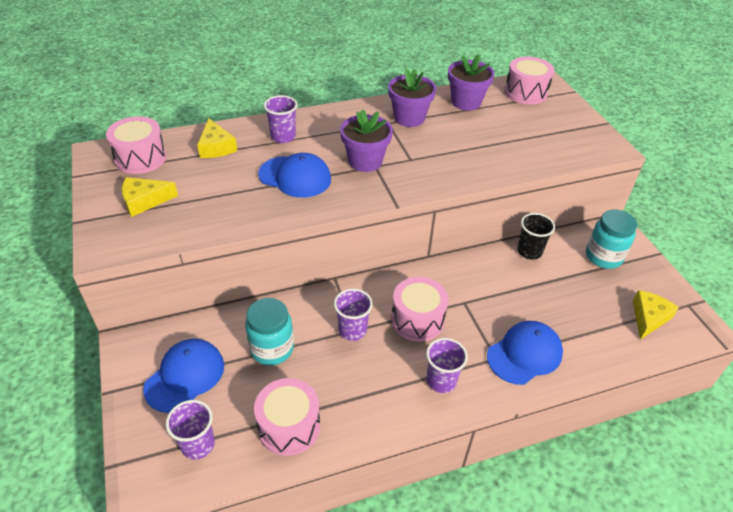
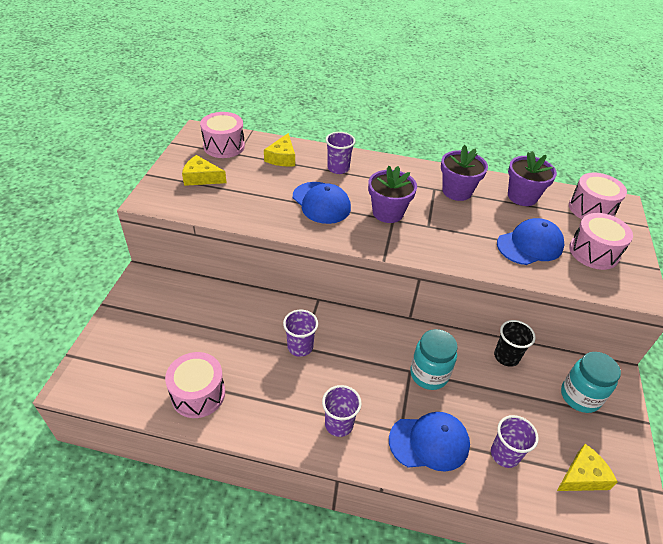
camera: 30 degrees right, 0 degrees up
(185, 376) = (159, 319): blue cap -> blue cap (530, 245)
(198, 445) = (130, 372): purple cup -> purple cup (505, 454)
(272, 349) = (230, 330): turquoise jar -> turquoise jar (429, 374)
(417, 319) = (358, 365): pink drum -> pink drum (593, 252)

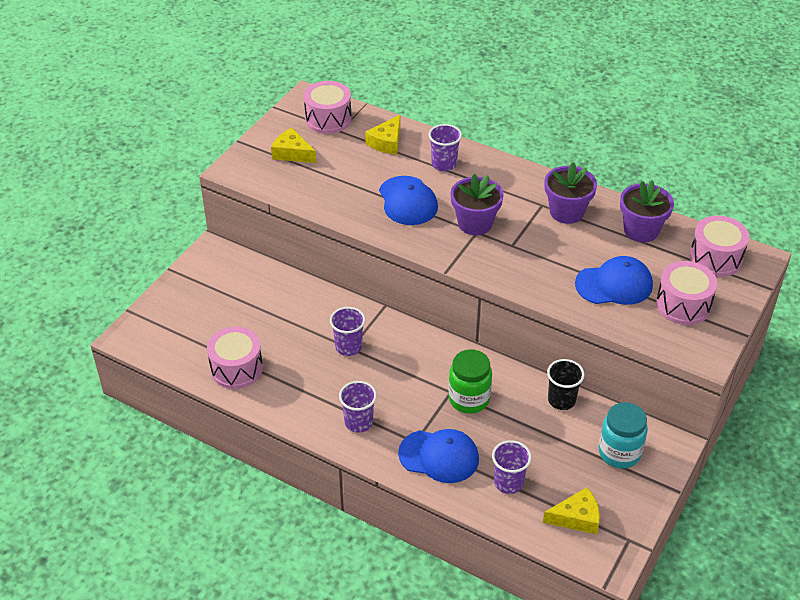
camera: 20 degrees right, 0 degrees up
(429, 374) = (469, 399): turquoise jar -> green jar

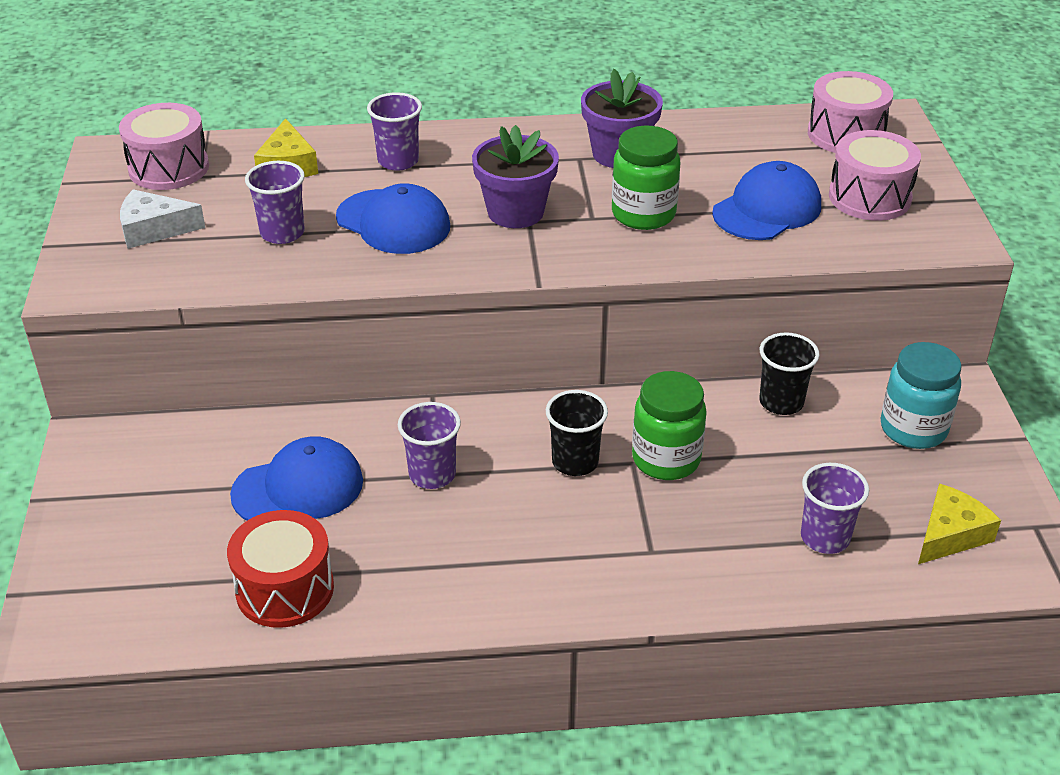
camera: 35 degrees left, 5 degrees down
(236, 368) = (285, 589): pink drum -> red drum
(292, 153) = (154, 229): yellow cheese -> white cheese
(358, 422) = (546, 568): purple cup -> purple cup (282, 233)
(422, 376) = (575, 462): none -> black cup
(439, 456) = (702, 553): blue cap -> blue cap (298, 488)
(541, 256) = (643, 214): none -> green jar
(641, 230) = (730, 139): purple flower pot -> none

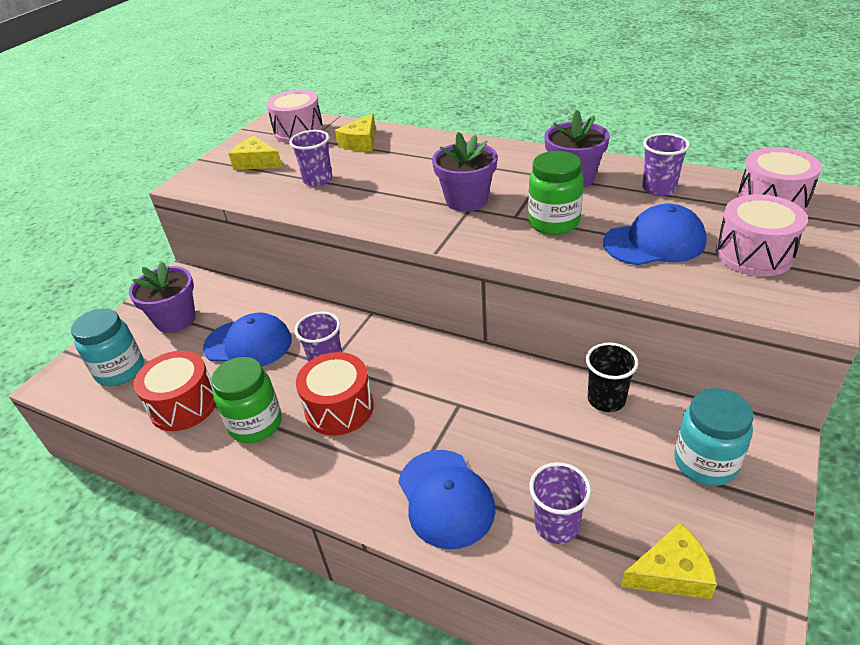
camera: 35 degrees right, 0 degrees up
(138, 585) = (120, 371): none -> turquoise jar
(150, 494) = (175, 319): none -> purple flower pot
(154, 229) = (256, 162): white cheese -> yellow cheese
(393, 222) = (385, 189): blue cap -> blue cap (445, 498)
(398, 161) = (425, 153): purple cup -> purple cup (658, 188)
(497, 517) = (339, 408): none -> red drum
(575, 462) = (420, 389): black cup -> none
(666, 459) = (484, 411): green jar -> green jar (256, 424)

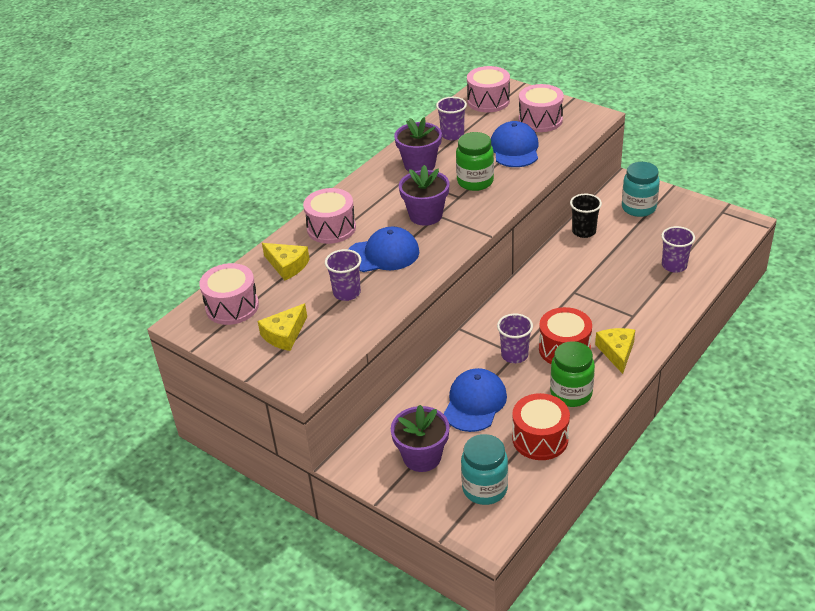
camera: 80 degrees left, 0 degrees up
(427, 151) = (331, 228): none -> pink drum
(445, 498) = (650, 305): blue cap -> blue cap (383, 254)
(671, 573) = (705, 234): yellow cheese -> yellow cheese (617, 352)

